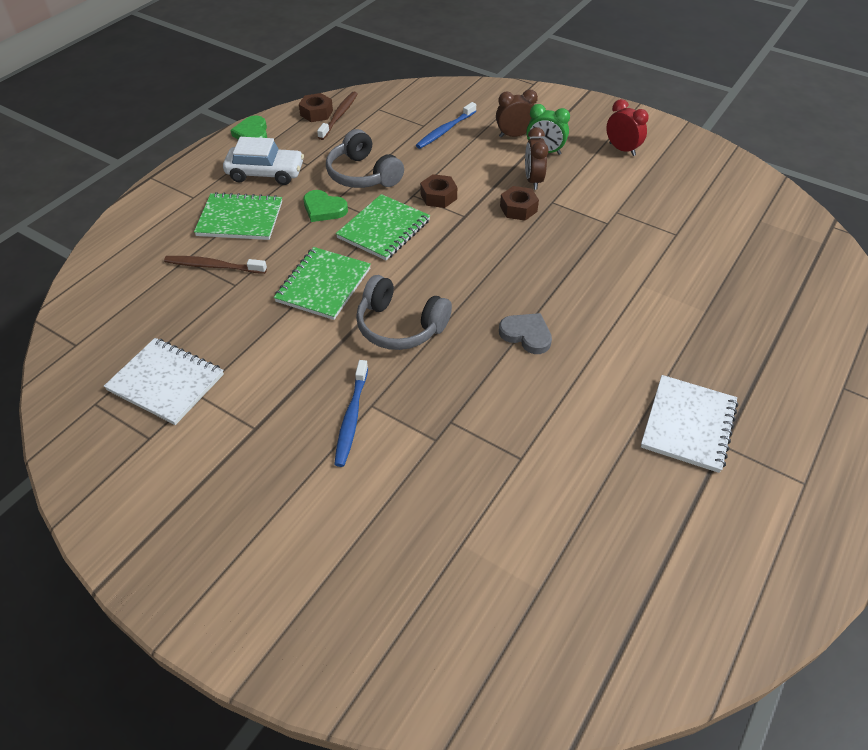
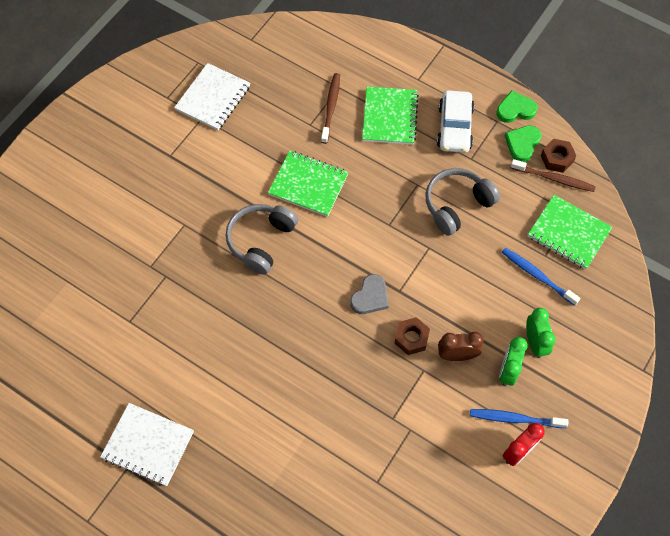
camera: 90 degrees right, 15 degrees up
(324, 209) = (405, 177): green heart -> green heart (522, 144)
(351, 418) = (173, 212): blue toothbrush -> blue toothbrush (515, 418)
(384, 229) = (378, 225): green notebook -> green notebook (568, 233)
(438, 196) = (427, 269): brown nut -> none
(514, 135) = (534, 342): brown clock -> green clock
(526, 335) = (248, 333): grey heart -> grey heart (370, 297)

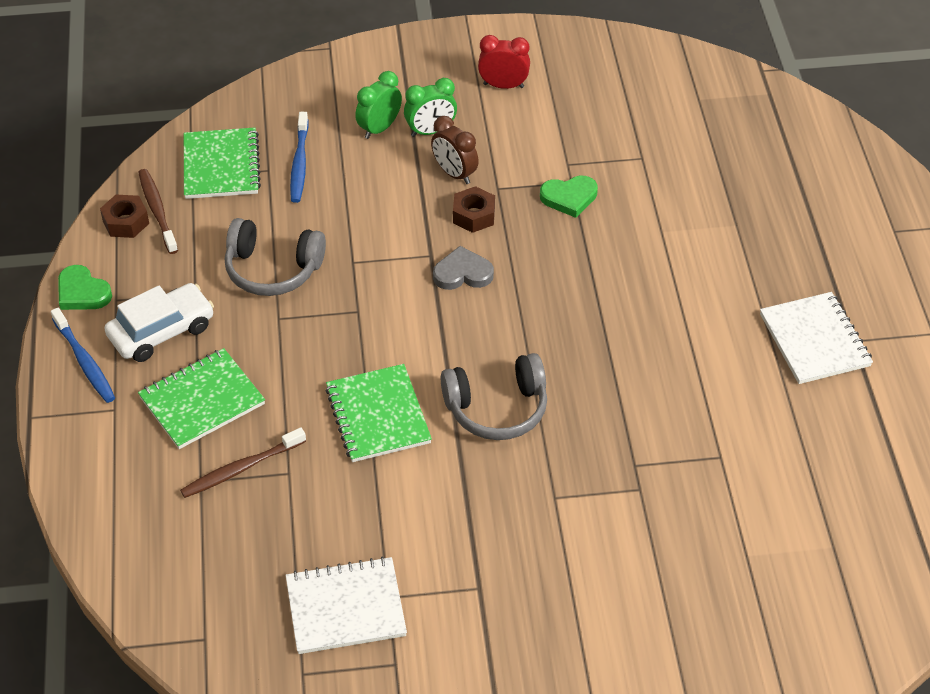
camera: 130 degrees left, 15 degrees down
(515, 418) = (474, 103): blue toothbrush -> blue toothbrush (84, 361)
(522, 144) = (131, 260): green heart -> green heart (569, 198)

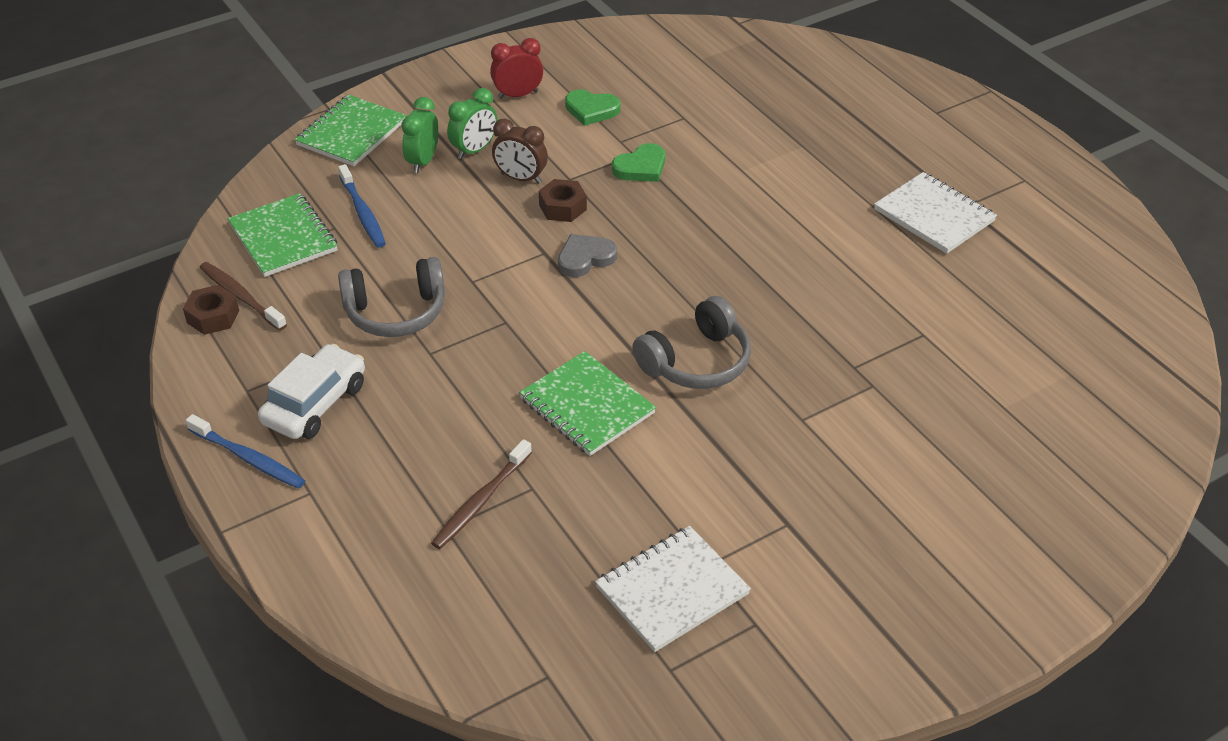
camera: 25 degrees left, 5 degrees down
(82, 292) = (205, 395): green heart -> green heart (591, 110)
(202, 401) = (399, 453): green notebook -> green notebook (351, 133)

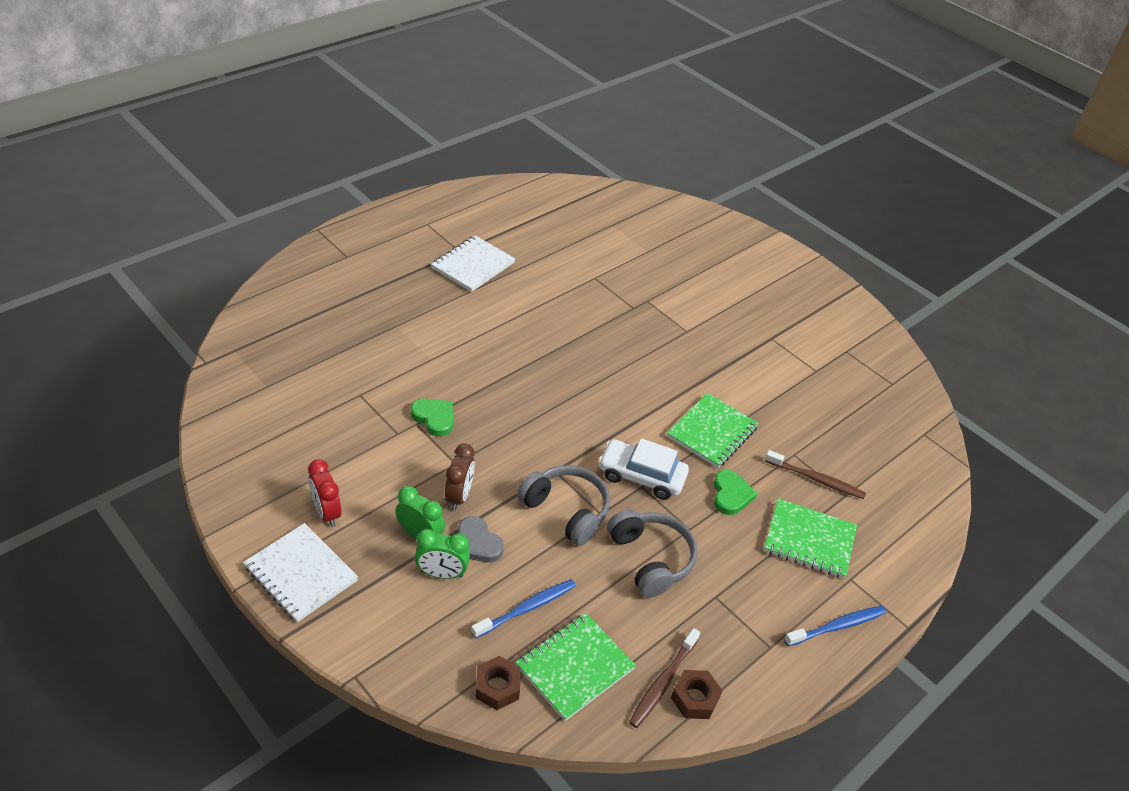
camera: 105 degrees left, 0 degrees up
(248, 458) = (837, 626): blue toothbrush -> blue toothbrush turned 45 degrees clockwise
(315, 403) = (767, 594): white car -> white car (641, 476)
(351, 133) = (400, 644): green notebook -> green notebook (809, 540)
(562, 207) = (495, 464): brown nut -> brown nut (497, 687)
(585, 258) = (557, 445): grey heart -> grey heart (477, 543)
(591, 110) = (350, 456): green heart -> green heart (731, 495)
(672, 591) = (841, 384): white notebook -> white notebook (301, 574)
(696, 362) = (652, 379): grey headphones -> grey headphones (566, 510)

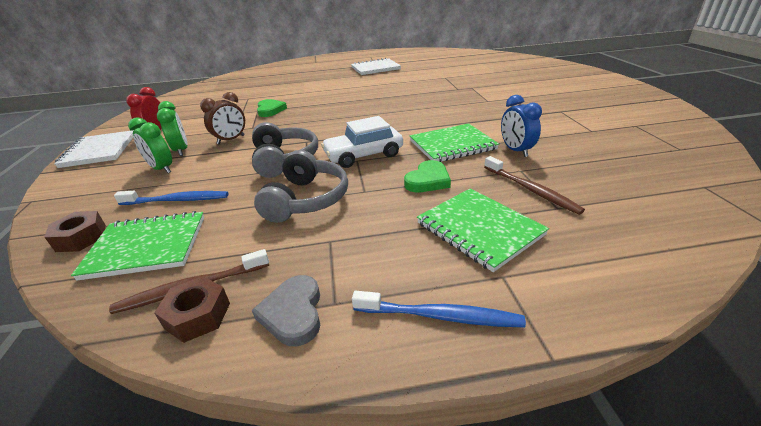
camera: 40 degrees right, 10 degrees down
(477, 543) = (205, 161): grey heart -> grey heart (293, 313)
(641, 476) = (363, 155): white car -> white car turned 75 degrees counterclockwise
(772, 425) = (516, 150): none -> blue clock

